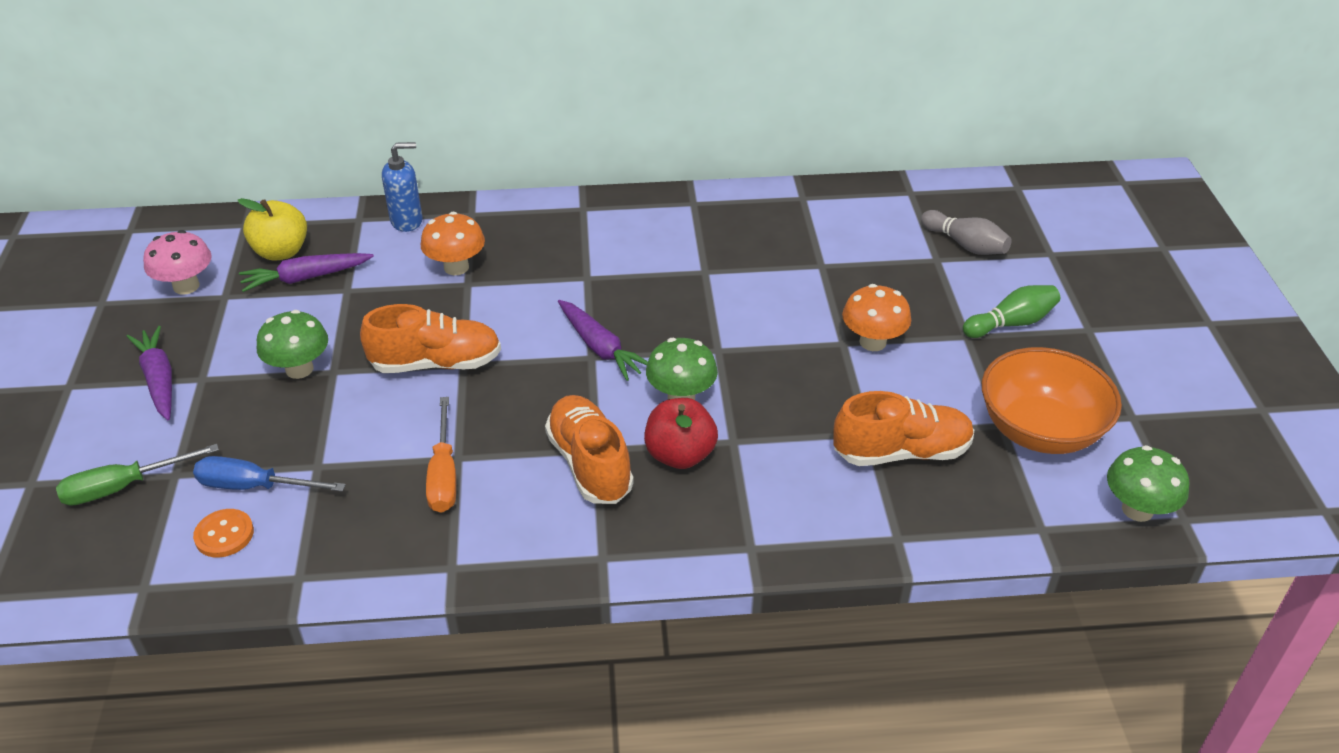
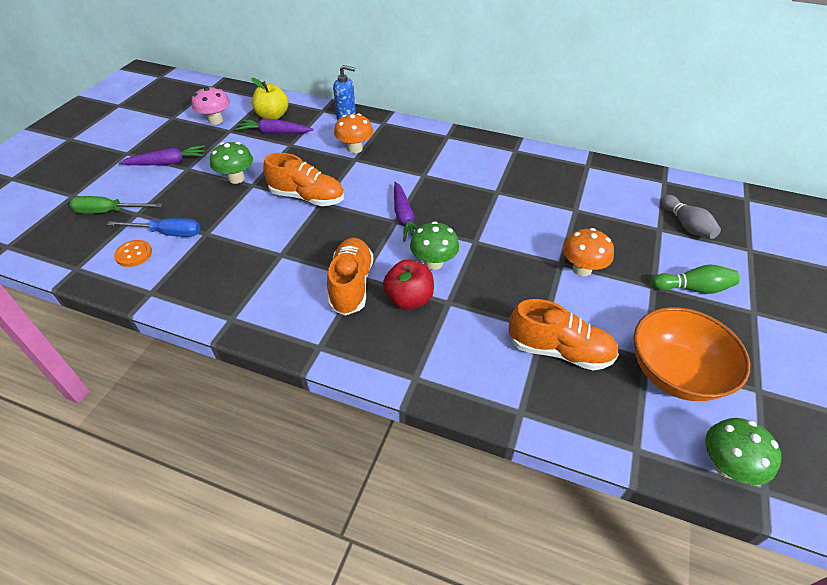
camera: 25 degrees right, 5 degrees up
(159, 380) = (167, 163): purple carrot -> purple carrot turned 75 degrees clockwise
(254, 486) = (168, 233): blue screwdriver -> blue screwdriver turned 150 degrees clockwise
(443, 474) = (266, 262): orange screwdriver -> none

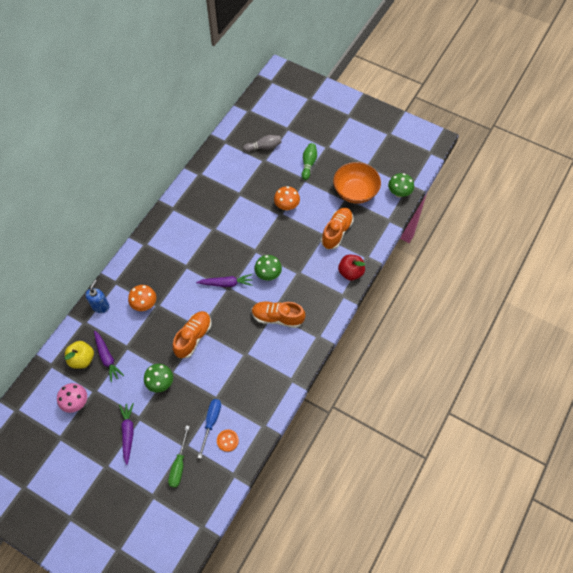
camera: 80 degrees left, 15 degrees up
(274, 132) = (107, 358): purple carrot -> purple carrot turned 45 degrees counterclockwise
(409, 299) = (293, 290): red apple -> red apple (350, 272)

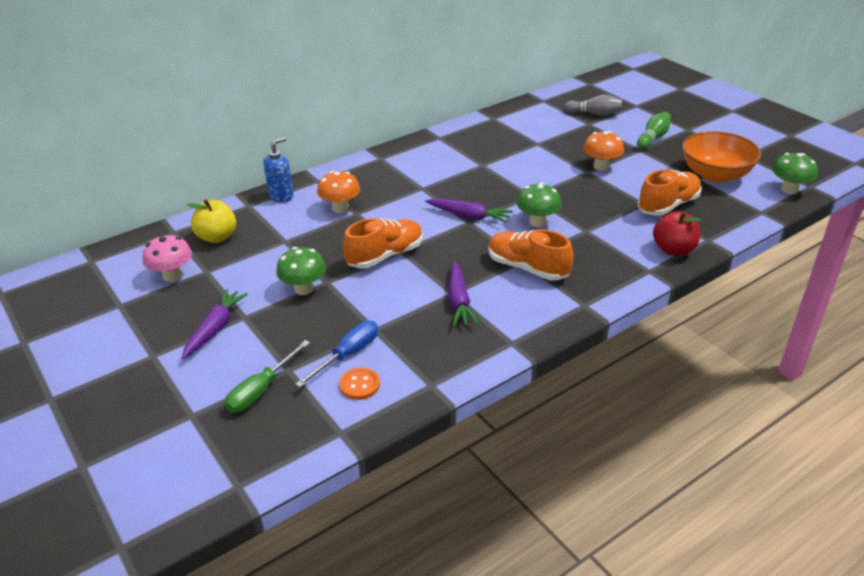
camera: 25 degrees right, 25 degrees down
(107, 358) = (250, 244): purple carrot -> purple carrot (459, 301)

